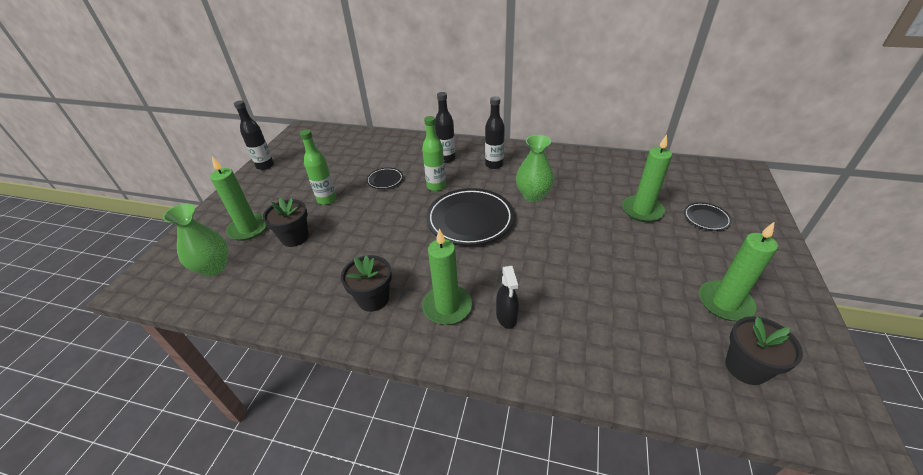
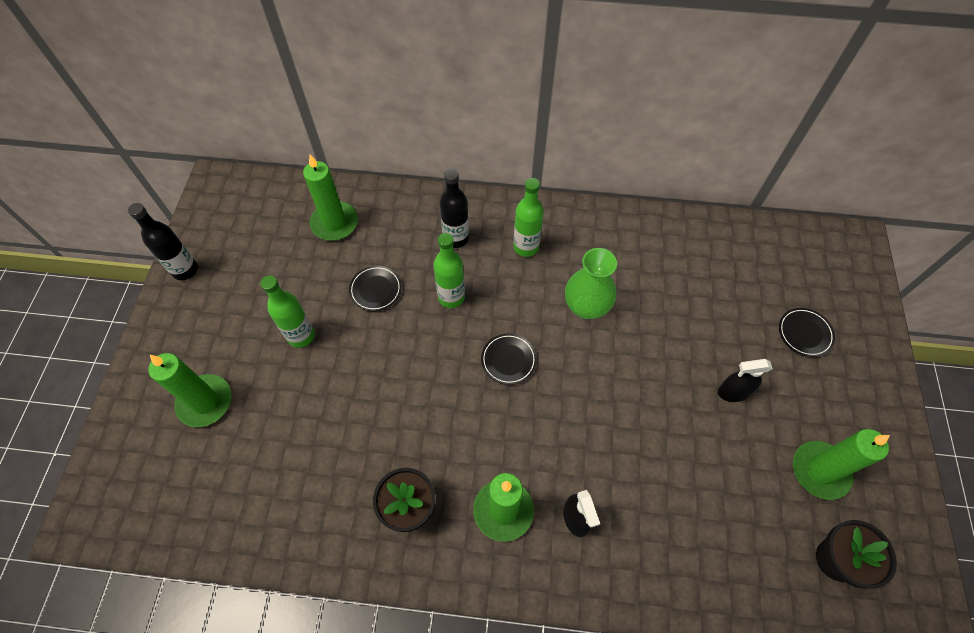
camera: 10 degrees left, 20 degrees up
(214, 267) = (181, 477): green vase -> none
(295, 237) = (276, 413): black flower pot -> none
(470, 220) = (508, 360): black plate -> black plate, size x0.48
(494, 165) = (526, 247): black bottle -> green bottle
(642, 210) = (727, 325): green candle -> green candle (334, 223)
(646, 248) = (733, 392): none -> black spray bottle

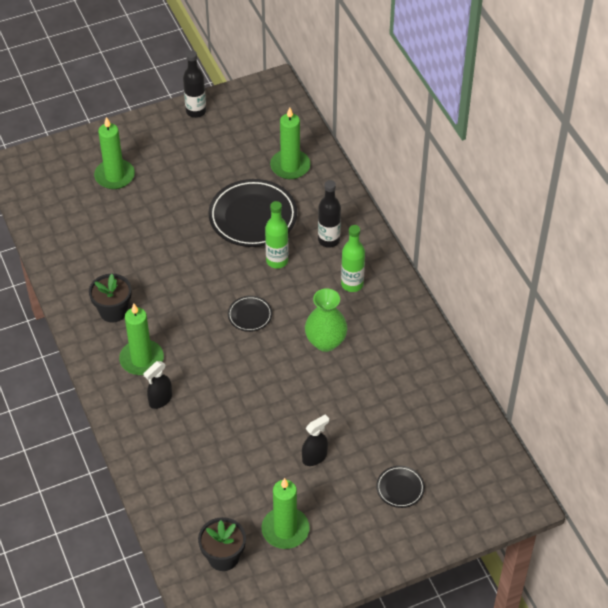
camera: 60 degrees right, 10 degrees down
(301, 336) = (190, 196): green bottle -> none
(376, 290) = (253, 217): black plate -> black plate, size x2.09
(733, 392) = (314, 457): black spray bottle -> black spray bottle turned 90 degrees clockwise

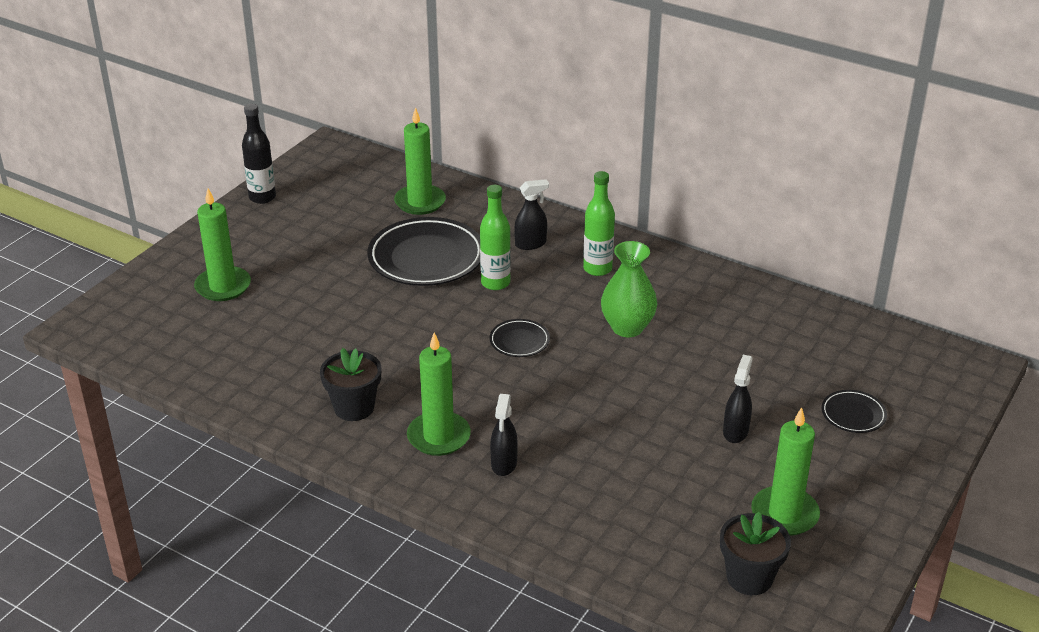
camera: 35 degrees left, 15 degrees down
(329, 240) = (531, 244): black bottle -> black spray bottle

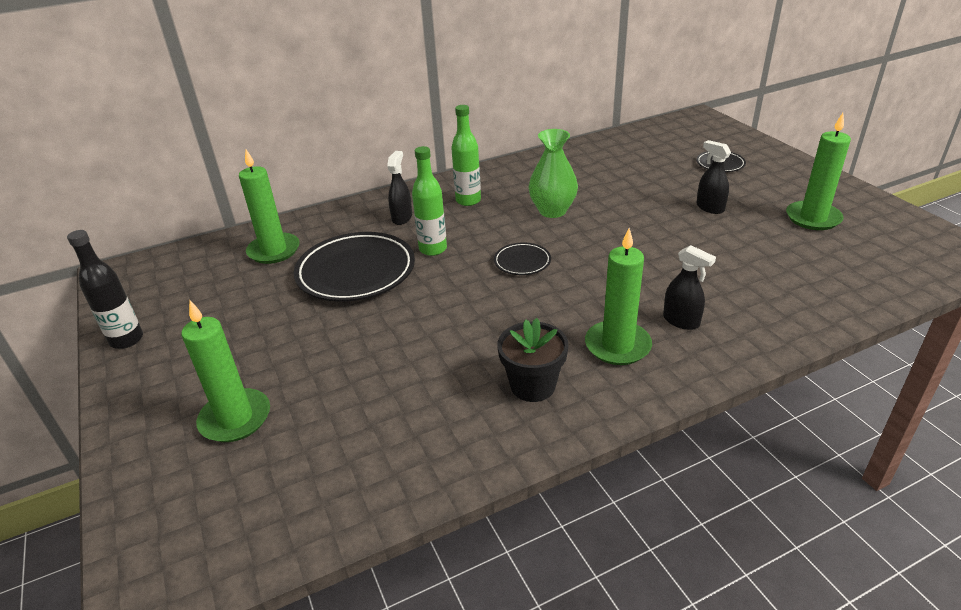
camera: 55 degrees left, 0 degrees up
(749, 578) = (879, 253): black flower pot -> none

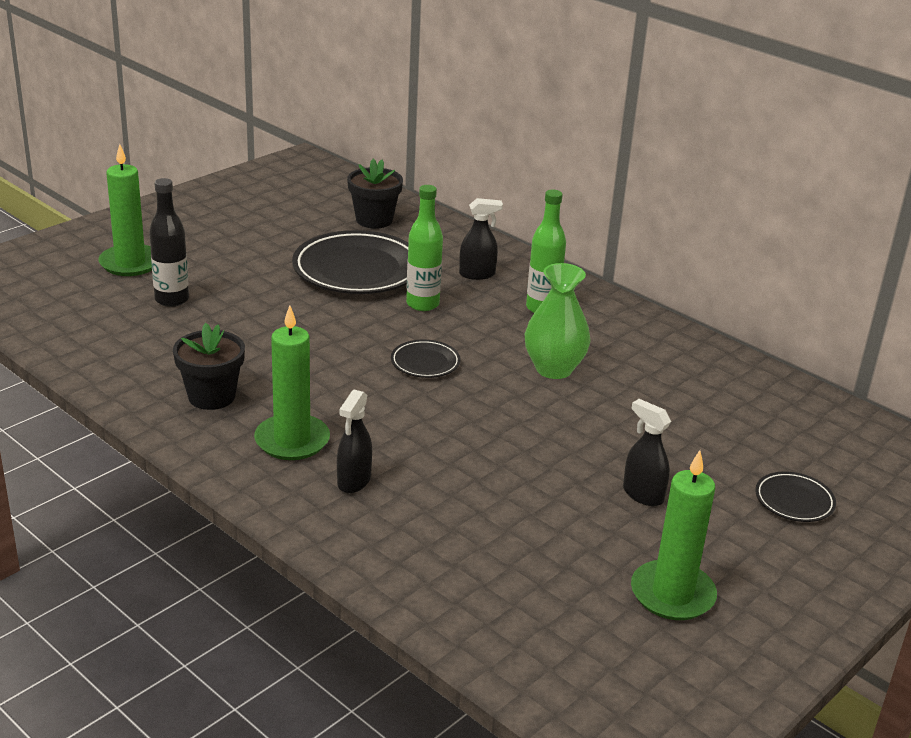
camera: 65 degrees right, 5 degrees down
(127, 340) = (212, 193): black bottle -> black bottle (172, 300)
(274, 251) = (374, 220): green candle -> black flower pot
(710, 208) = (642, 494): black spray bottle -> black spray bottle turned 75 degrees counterclockwise

